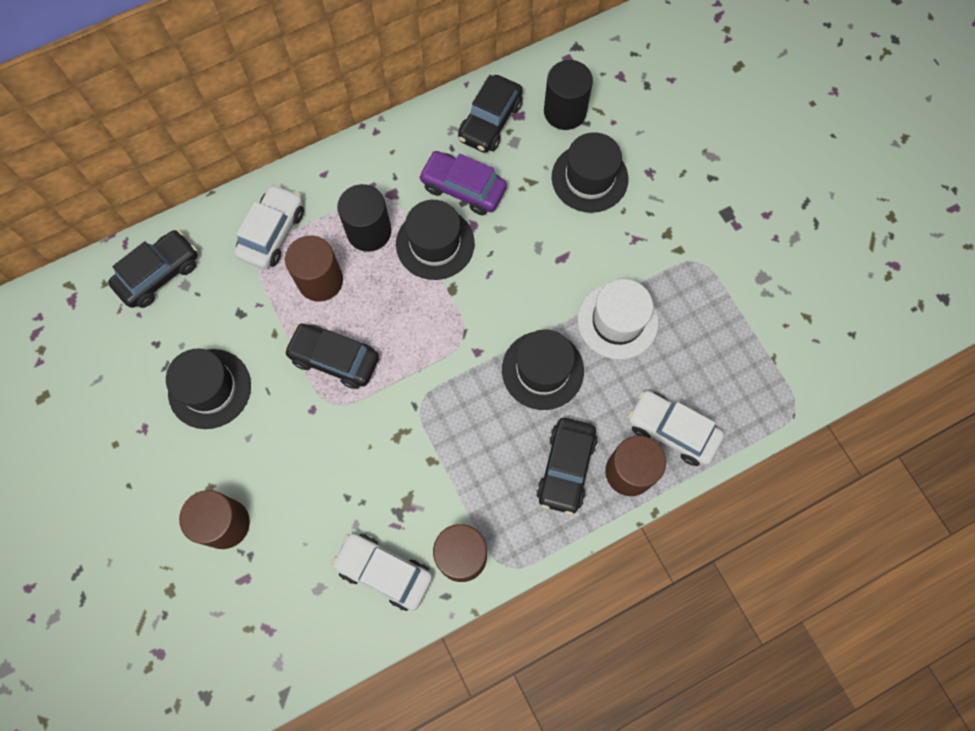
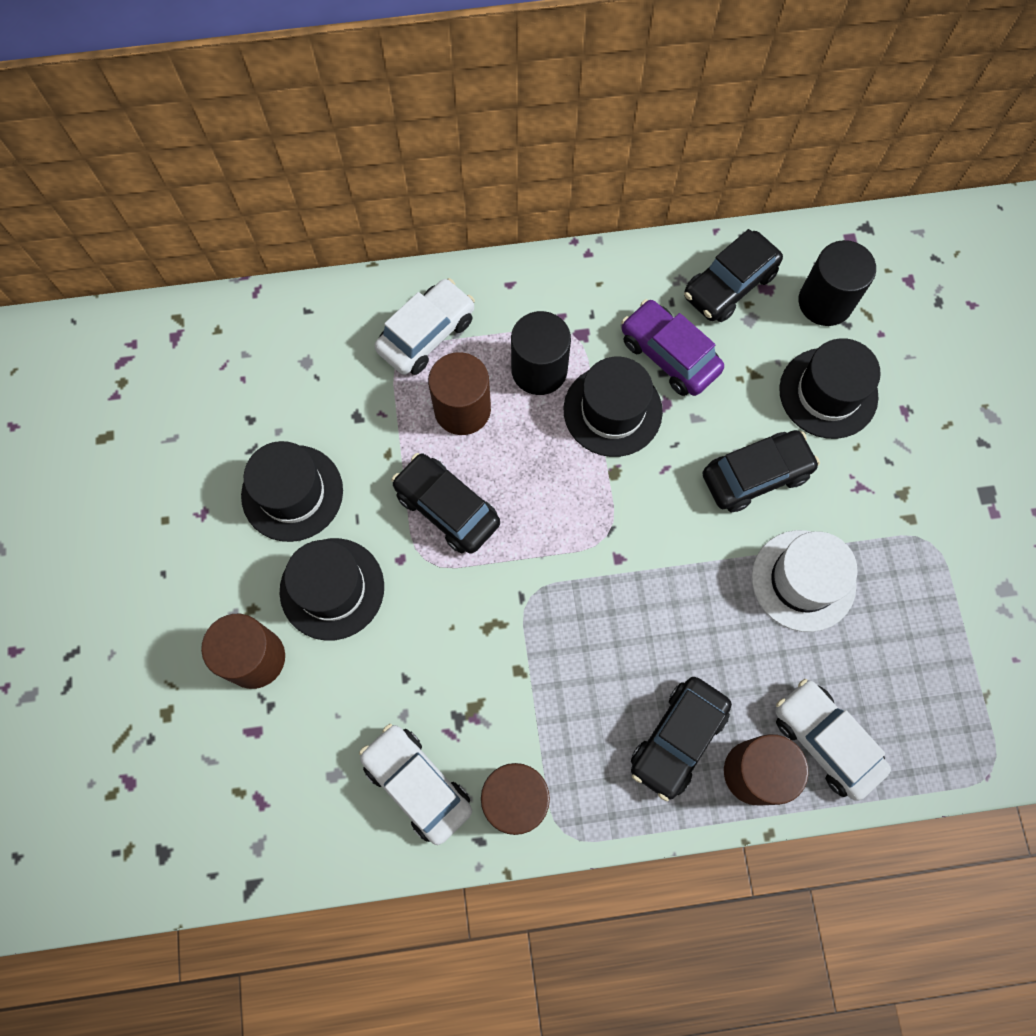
camera: 20 degrees right, 0 degrees up
(159, 274) = (282, 340): black car -> black car (755, 475)
(542, 370) = (690, 608): black hat -> black hat (332, 589)

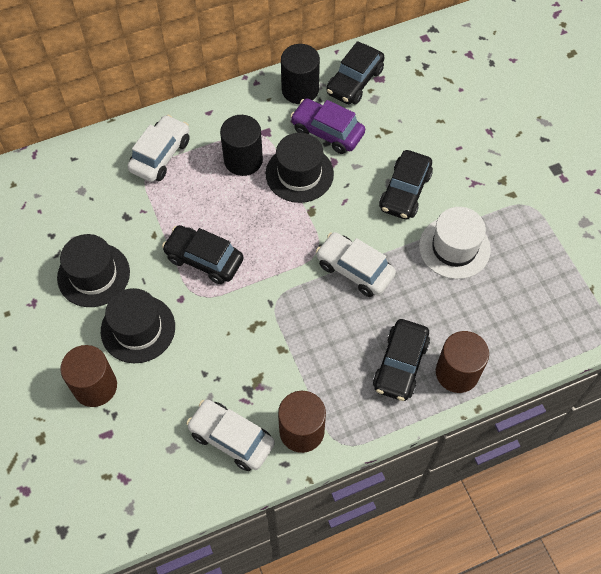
camera: 15 degrees left, 10 degrees down
(462, 409) = (198, 196): brown cylinder -> none
(755, 475) = (405, 191): black car -> black car turned 150 degrees clockwise
(825, 302) = (419, 78): black cylinder -> black cylinder (300, 90)
(825, 740) = (497, 341): white car -> white car (354, 269)
(828, 393) = (437, 131): black hat -> none

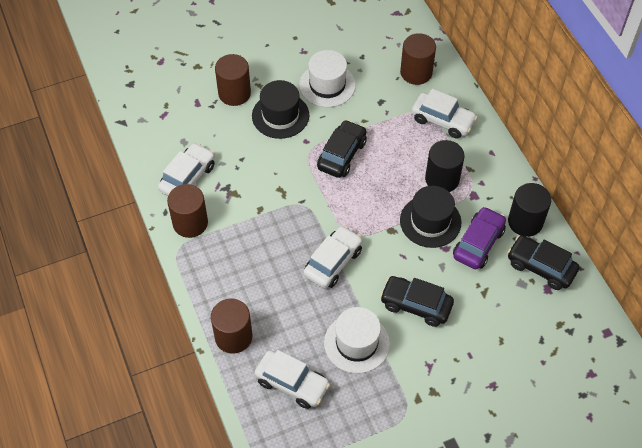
camera: 90 degrees right, 5 degrees down
(85, 178) = (416, 72): none -> brown cylinder
(93, 275) = (327, 85): black hat -> white hat
(400, 365) = (242, 294): black car -> none
(508, 310) = (292, 383): none -> white car

